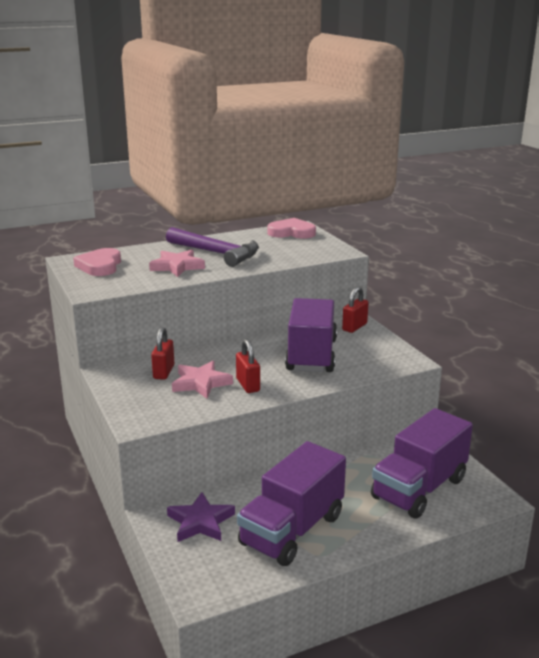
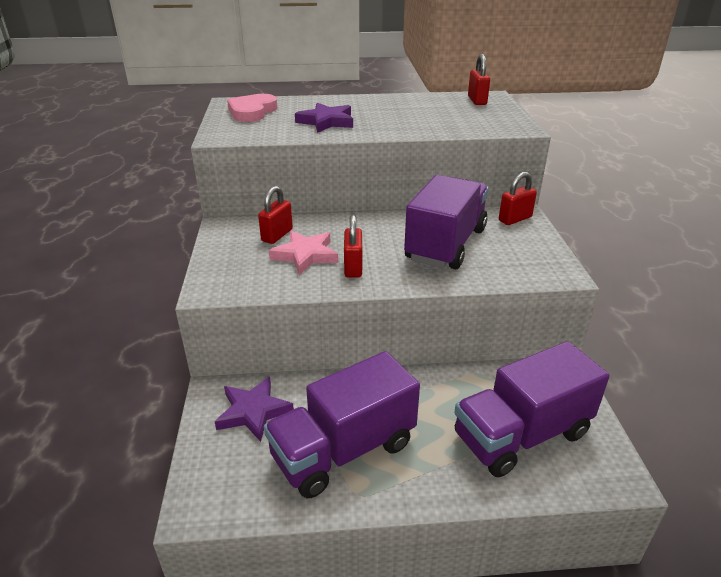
camera: 20 degrees right, 10 degrees up
(177, 266) = (326, 122): pink star -> purple star
(216, 253) = (378, 113): purple hammer -> none
(291, 232) = (477, 100): pink heart -> red padlock

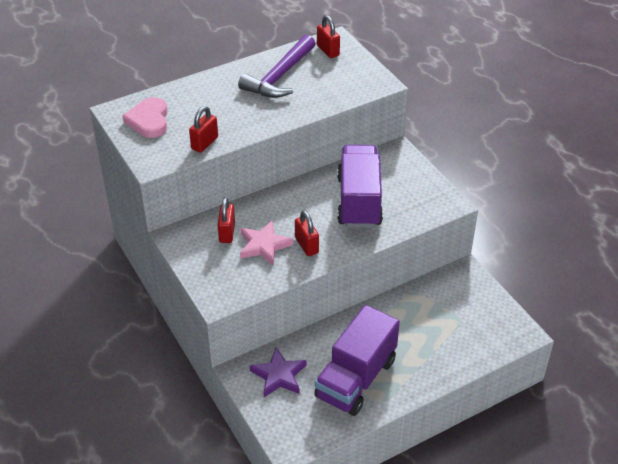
camera: 25 degrees left, 10 degrees up
(326, 122) = (225, 117): purple star -> none
(411, 107) = (280, 76): none -> purple hammer
(515, 219) = (395, 158): red padlock -> red padlock (204, 143)
(521, 435) = (458, 327): purple truck -> none

